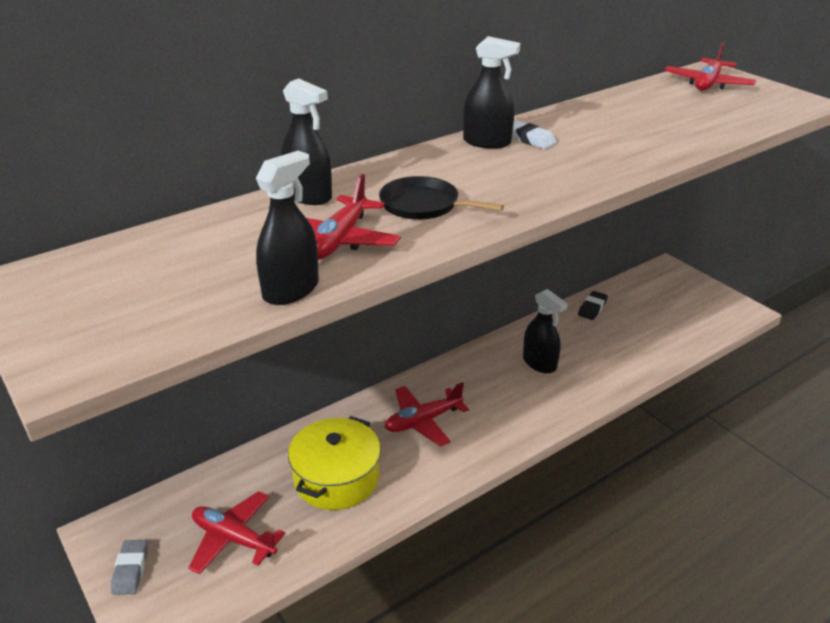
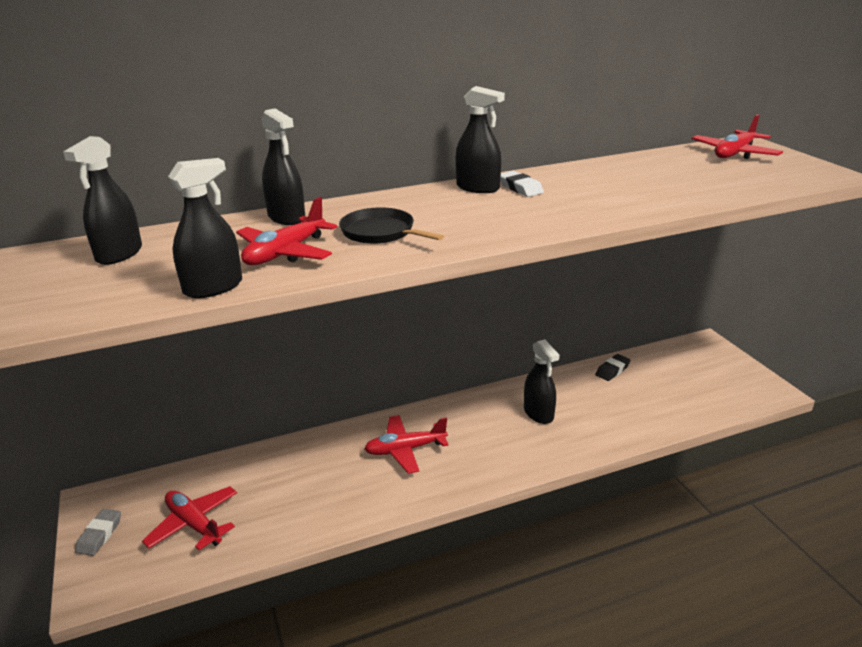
camera: 15 degrees right, 5 degrees down
(149, 260) = (119, 254): none -> black spray bottle
(336, 478) = (305, 488): yellow pot -> none

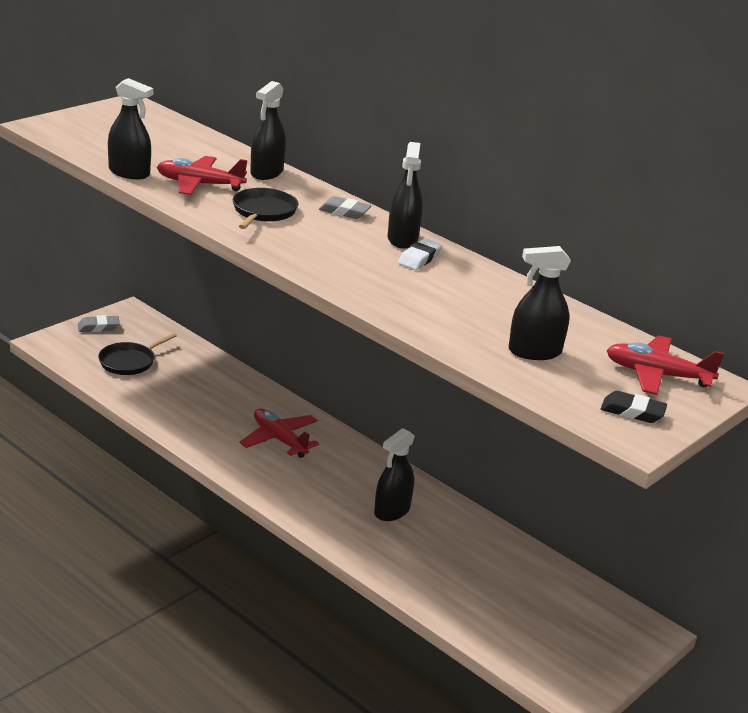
camera: 60 degrees right, 0 degrees up
(119, 254) = (160, 133): black spray bottle -> black spray bottle (534, 352)
(194, 524) = (129, 362): red plane -> black pan
(406, 200) = (344, 212): none -> grey eraser
(612, 370) = (517, 555): black eraser -> black eraser (632, 412)

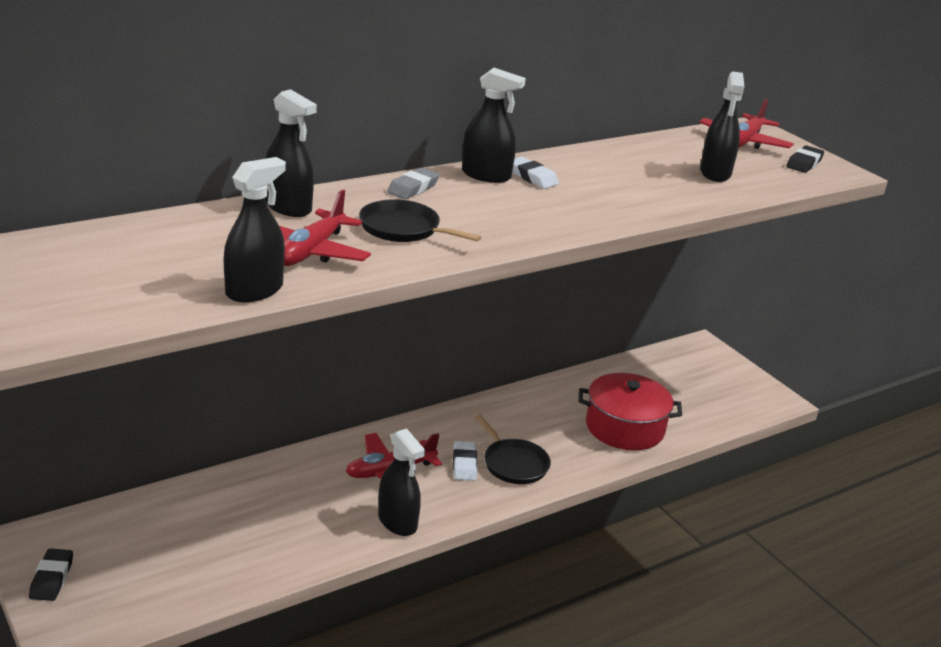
camera: 75 degrees left, 0 degrees up
(98, 327) = (52, 578): grey eraser -> black eraser
(129, 362) = (165, 562): black pan -> black pan (513, 464)
(311, 476) = (464, 464): none -> white eraser
(392, 511) = (532, 428): black spray bottle -> black spray bottle (397, 522)
(432, 571) = (624, 427): none -> red pot

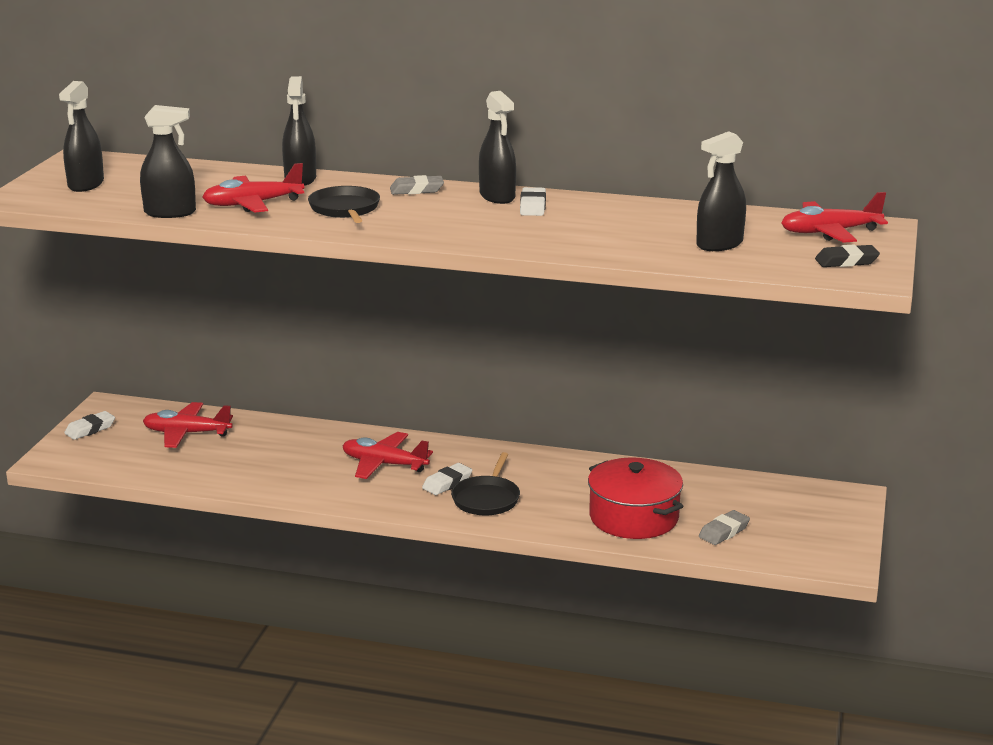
camera: 50 degrees right, 5 degrees down
(52, 578) = (90, 429): black eraser -> white eraser
(165, 530) = (187, 433): none -> red plane
(397, 522) = (334, 493): black spray bottle -> black spray bottle (86, 184)
(688, 410) = (724, 532): none -> grey eraser

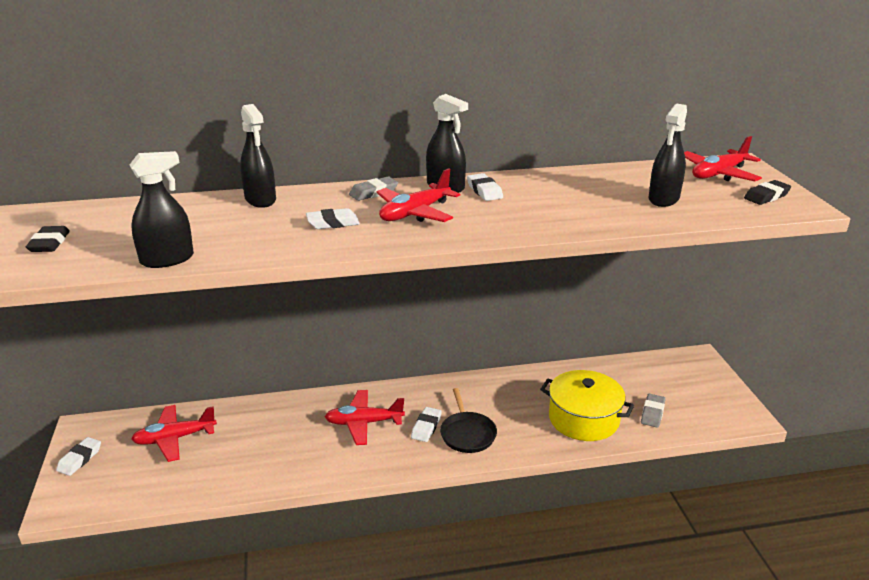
camera: 25 degrees left, 5 degrees up
(86, 184) = (49, 243): black spray bottle -> black eraser
(253, 204) = (242, 234): red plane -> red plane (415, 213)
(345, 209) = (333, 223): black pan -> white eraser
(633, 517) = (583, 419): red pot -> yellow pot

